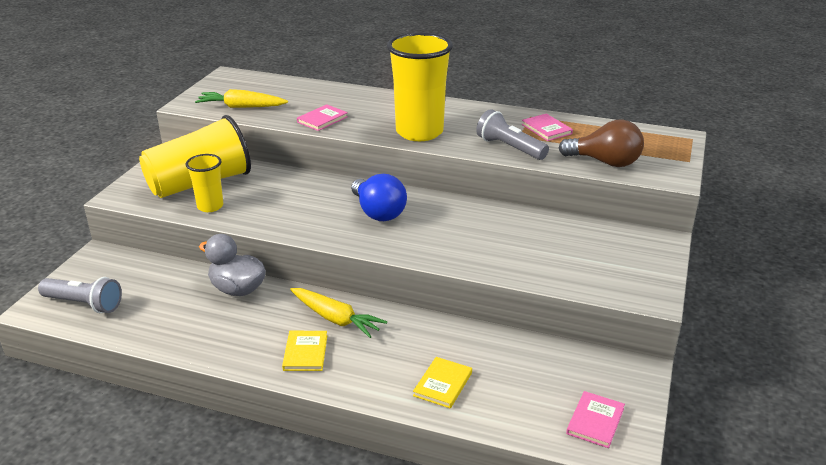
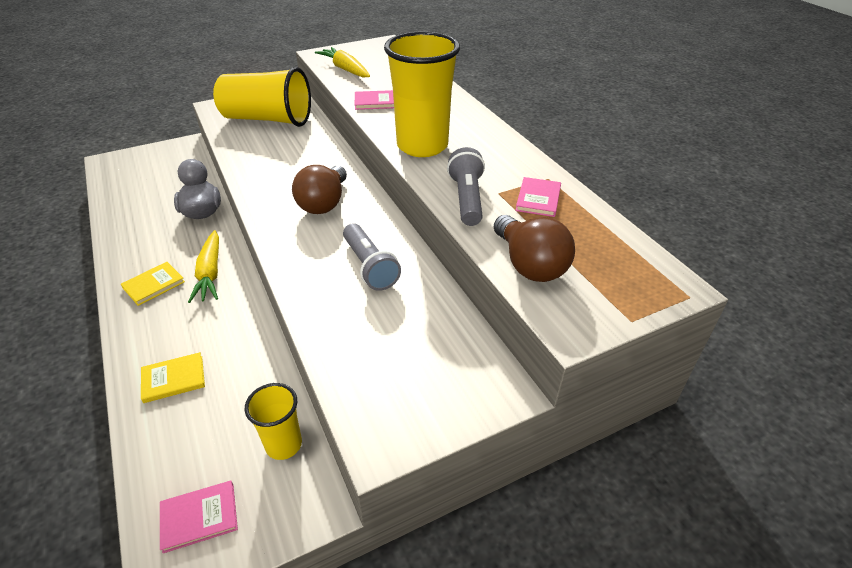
camera: 45 degrees right, 10 degrees up
(84, 304) = (127, 172): grey flashlight -> grey flashlight (369, 267)
(210, 206) = (242, 139): yellow cup -> yellow cup (284, 444)
(378, 212) = (324, 203): blue light bulb -> brown light bulb

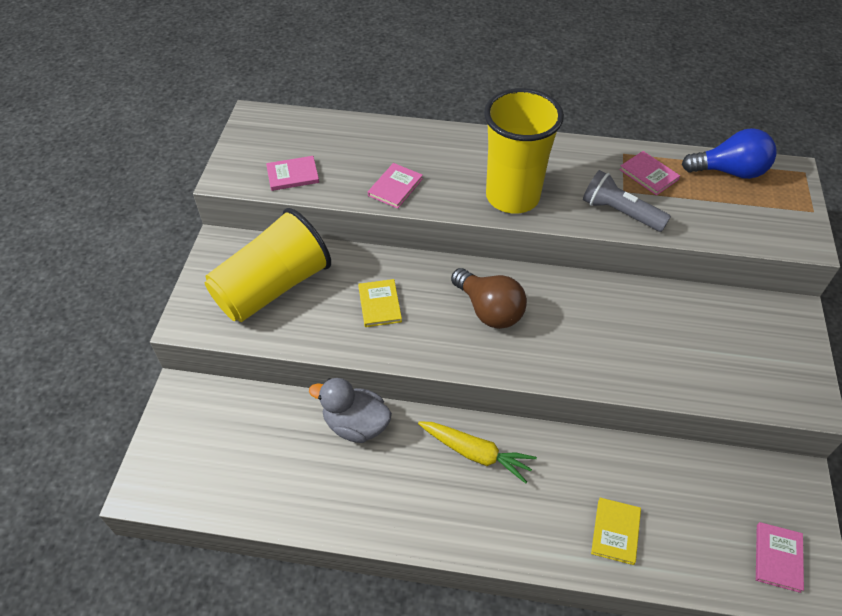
camera: 55 degrees left, 10 degrees up
(154, 285) = (461, 509): yellow book -> yellow book (379, 304)
(284, 444) = (733, 476): yellow cup -> none
(345, 69) = (293, 175): yellow carrot -> pink book
(369, 267) = (611, 321): grey flashlight -> none
(529, 265) = (728, 225): brown light bulb -> none
(611, 244) = (729, 171): none -> blue light bulb

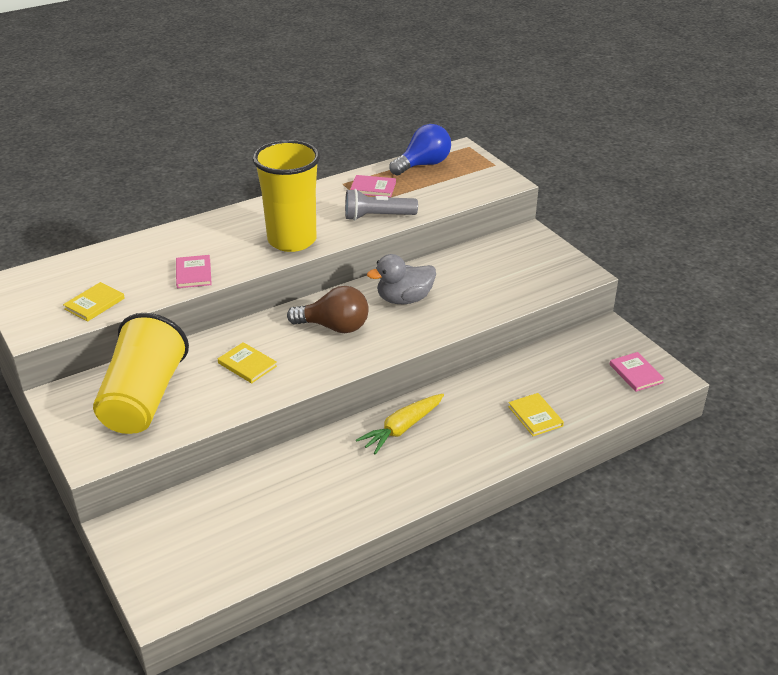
camera: 40 degrees left, 15 degrees down
(293, 175) = (94, 304): pink book -> yellow book
(356, 424) = (295, 463): grey duck -> grey duck (404, 299)
(476, 453) = (402, 428): yellow carrot -> yellow carrot turned 150 degrees clockwise

